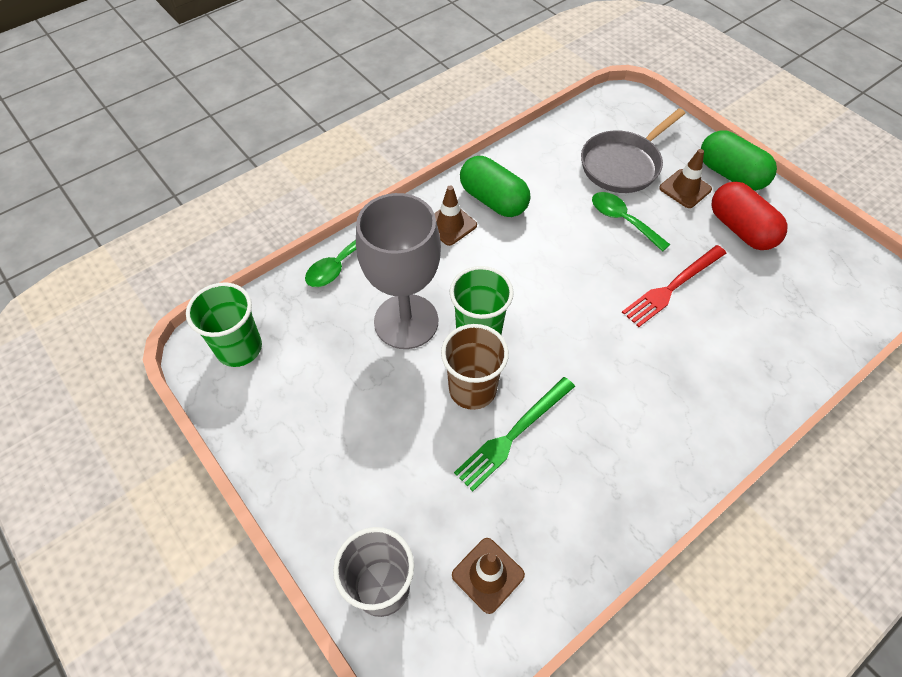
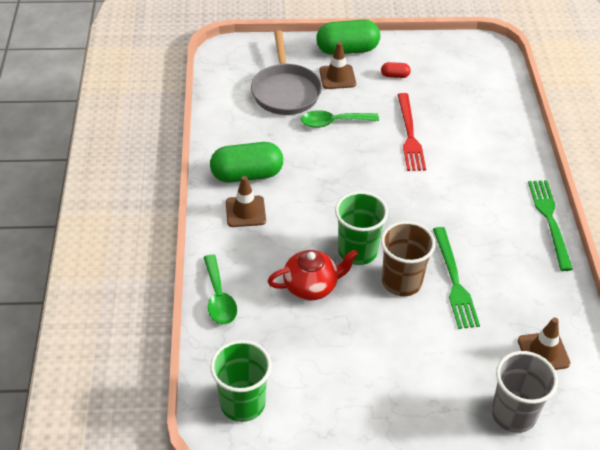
camera: 55 degrees left, 10 degrees down
(406, 321) = (311, 286): grey goblet -> red teapot
(684, 482) = (549, 220): none -> green fork
(740, 229) = (395, 75): red capsule -> red capsule, size x0.45

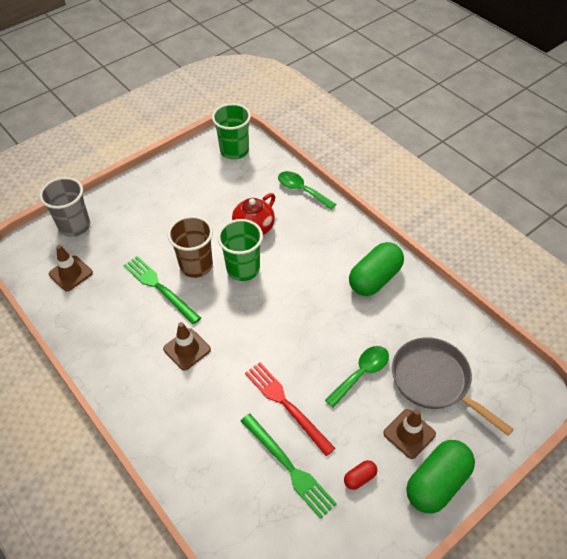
camera: 145 degrees right, 5 degrees up
(245, 211) = (345, 251): brown traffic cone -> brown traffic cone (187, 349)
(549, 220) = (110, 388): green fork -> green fork (288, 466)

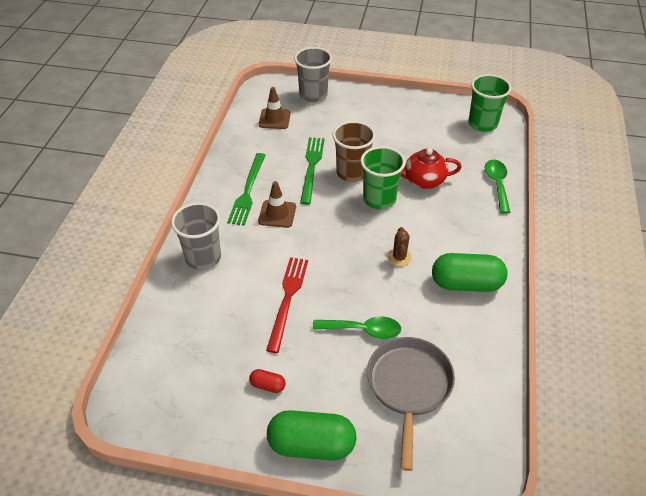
camera: 50 degrees right, 5 degrees down
(180, 440) = (203, 257): none -> grey cup
(288, 466) = (237, 333): green fork -> green fork (248, 191)
(313, 300) = (399, 257): none -> brown cactus
(409, 433) = (339, 397): brown traffic cone -> none

